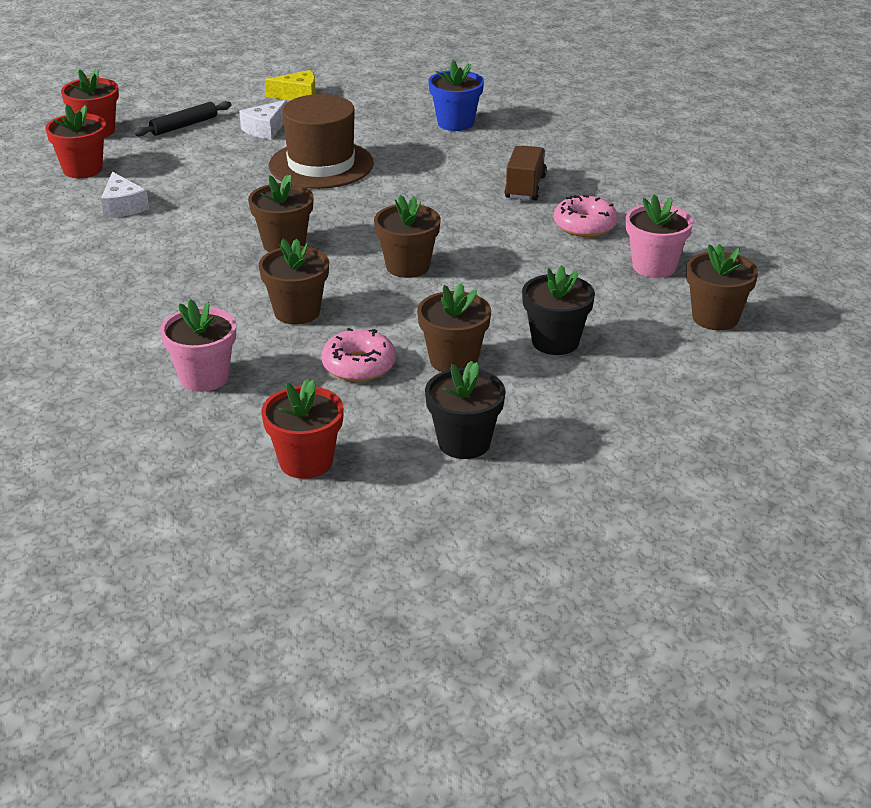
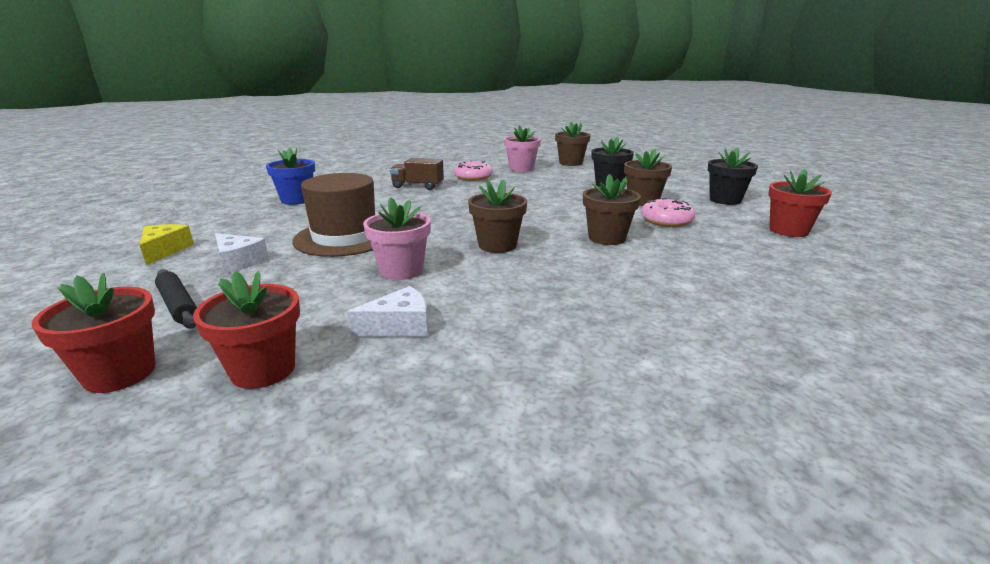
camera: 90 degrees left, 10 degrees down
(204, 377) = (723, 263): pink flower pot -> pink flower pot (401, 270)
(407, 266) = (530, 211): brown flower pot -> none

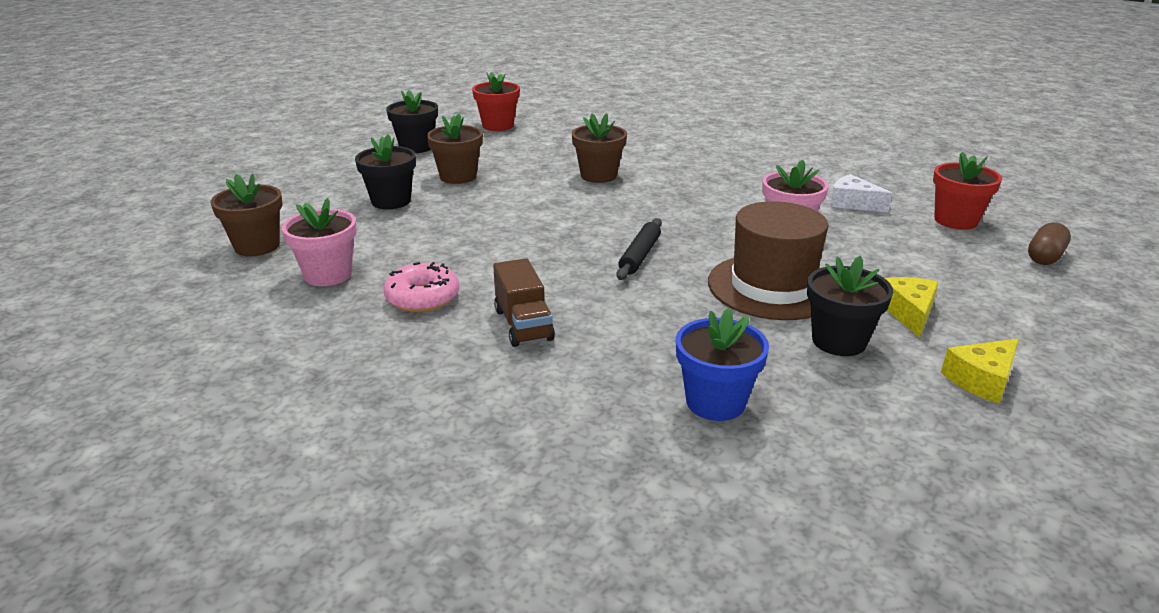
camera: 120 degrees left, 5 degrees up
(120, 374) = (1044, 257): red flower pot -> brown capsule
(178, 305) = (991, 289): black rolling pin -> black rolling pin (640, 255)
(239, 261) = (908, 312): white cheese -> yellow cheese
(268, 233) = (839, 341): none -> black flower pot
(497, 245) = (678, 210): brown flower pot -> none
(666, 221) = (518, 162): pink donut -> none

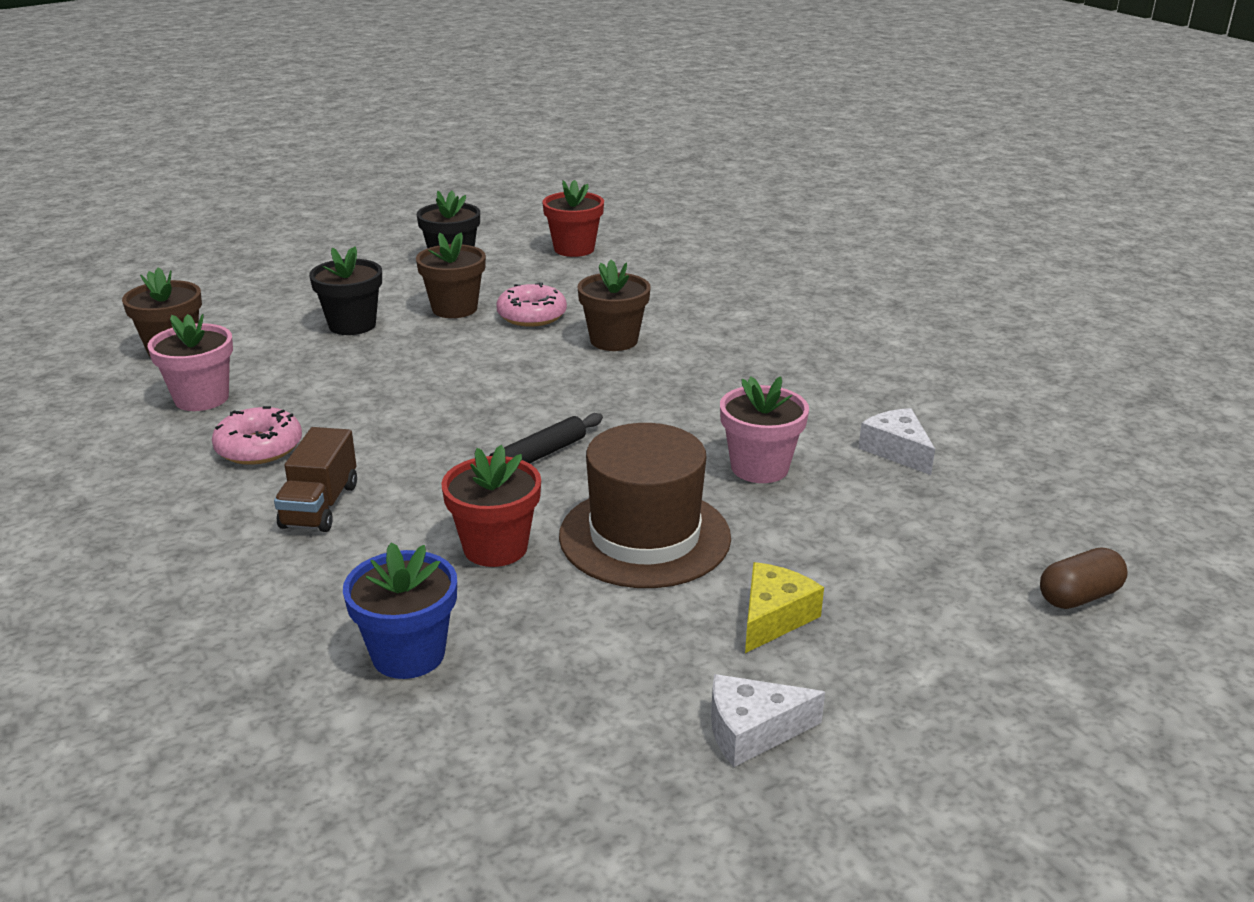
camera: 25 degrees right, 0 degrees up
(521, 171) = (532, 316): none -> pink donut
(839, 341) = (637, 627): black flower pot -> none
(955, 220) = (1015, 510): red flower pot -> red flower pot (495, 548)
(981, 380) = (752, 731): yellow cheese -> white cheese

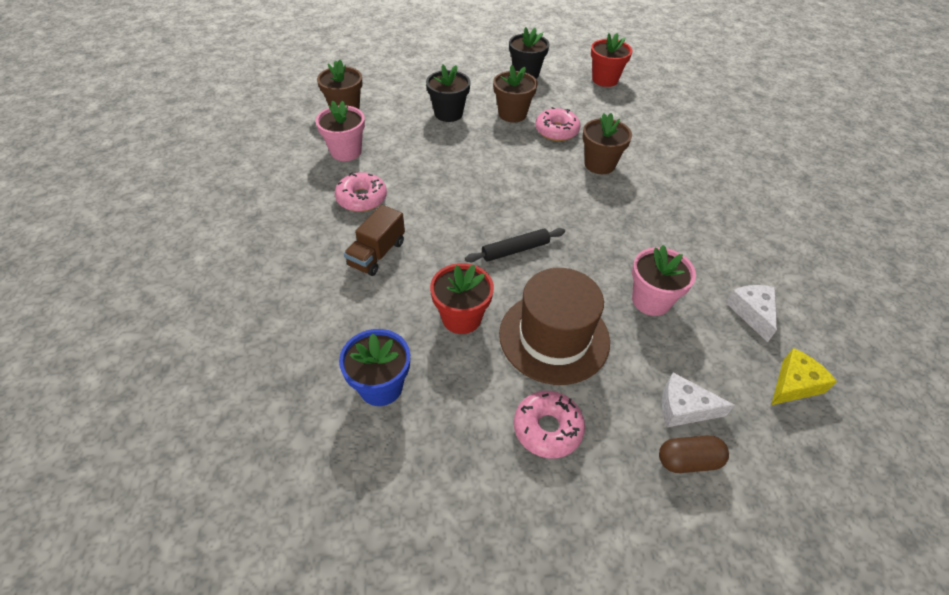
camera: 20 degrees right, 20 degrees up
(686, 635) = (547, 428): none -> pink donut
(752, 731) = (556, 525): white cheese -> white cheese (683, 408)
(774, 617) = (609, 433): yellow cheese -> yellow cheese (794, 384)
(1078, 596) = (831, 489): brown capsule -> brown capsule (688, 460)

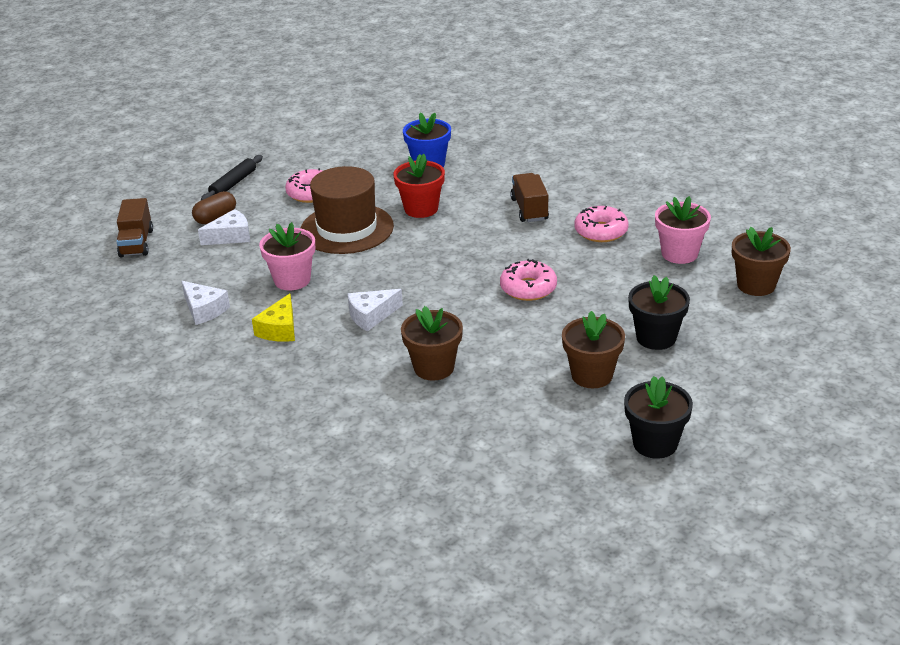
camera: 145 degrees right, 15 degrees down
(515, 250) = (431, 260): black rolling pin -> black rolling pin (233, 184)
(556, 131) = (519, 382): pink donut -> pink donut (528, 288)
(605, 79) = (547, 497): red flower pot -> none
(609, 225) = (371, 316): none -> white cheese
(794, 384) = (156, 281): yellow cheese -> yellow cheese (280, 329)
(807, 475) = (136, 243): none -> brown truck

